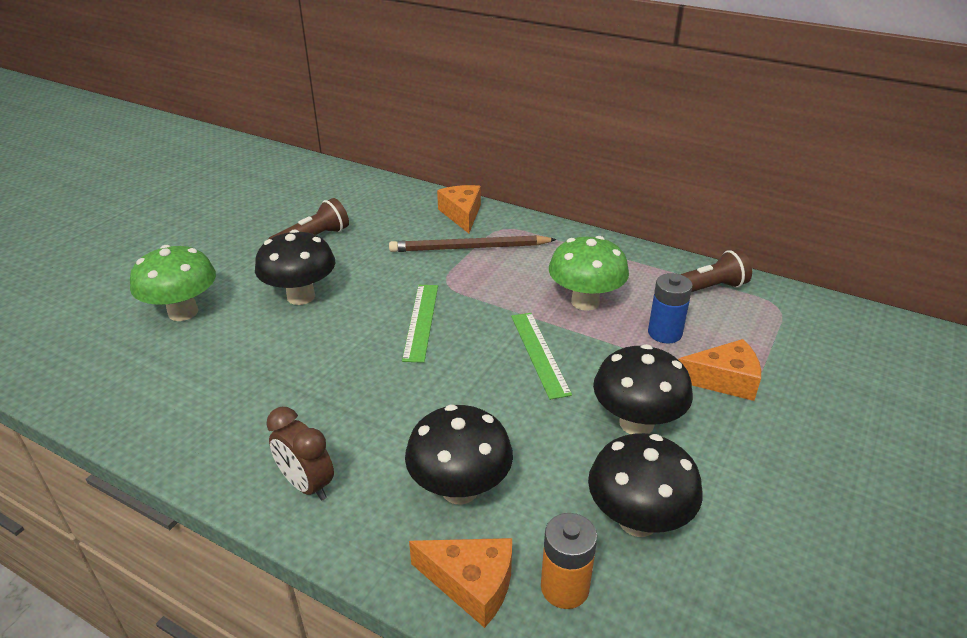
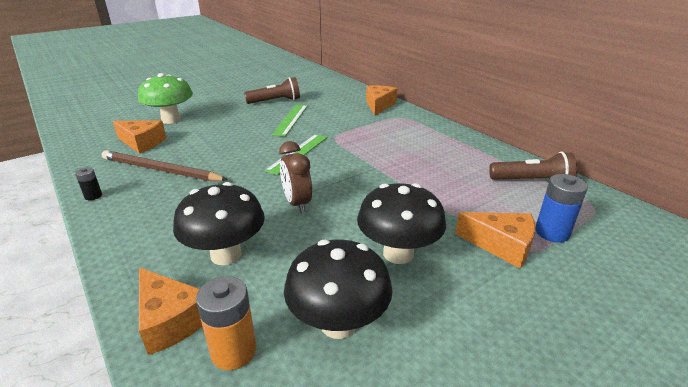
camera: 25 degrees right, 5 degrees down
(181, 365) = (142, 143): none -> orange cheese
(203, 470) = (93, 196): none -> black battery
(301, 296) = (240, 126): black mushroom -> none
(307, 485) = (137, 221): brown clock -> brown clock (297, 203)
(469, 248) = (367, 122): brown pencil -> brown pencil (160, 170)
(539, 353) = (361, 189): green ruler -> green ruler (291, 119)
(585, 302) = (424, 167): green mushroom -> none
(664, 333) = (473, 201): blue battery -> blue battery (552, 232)

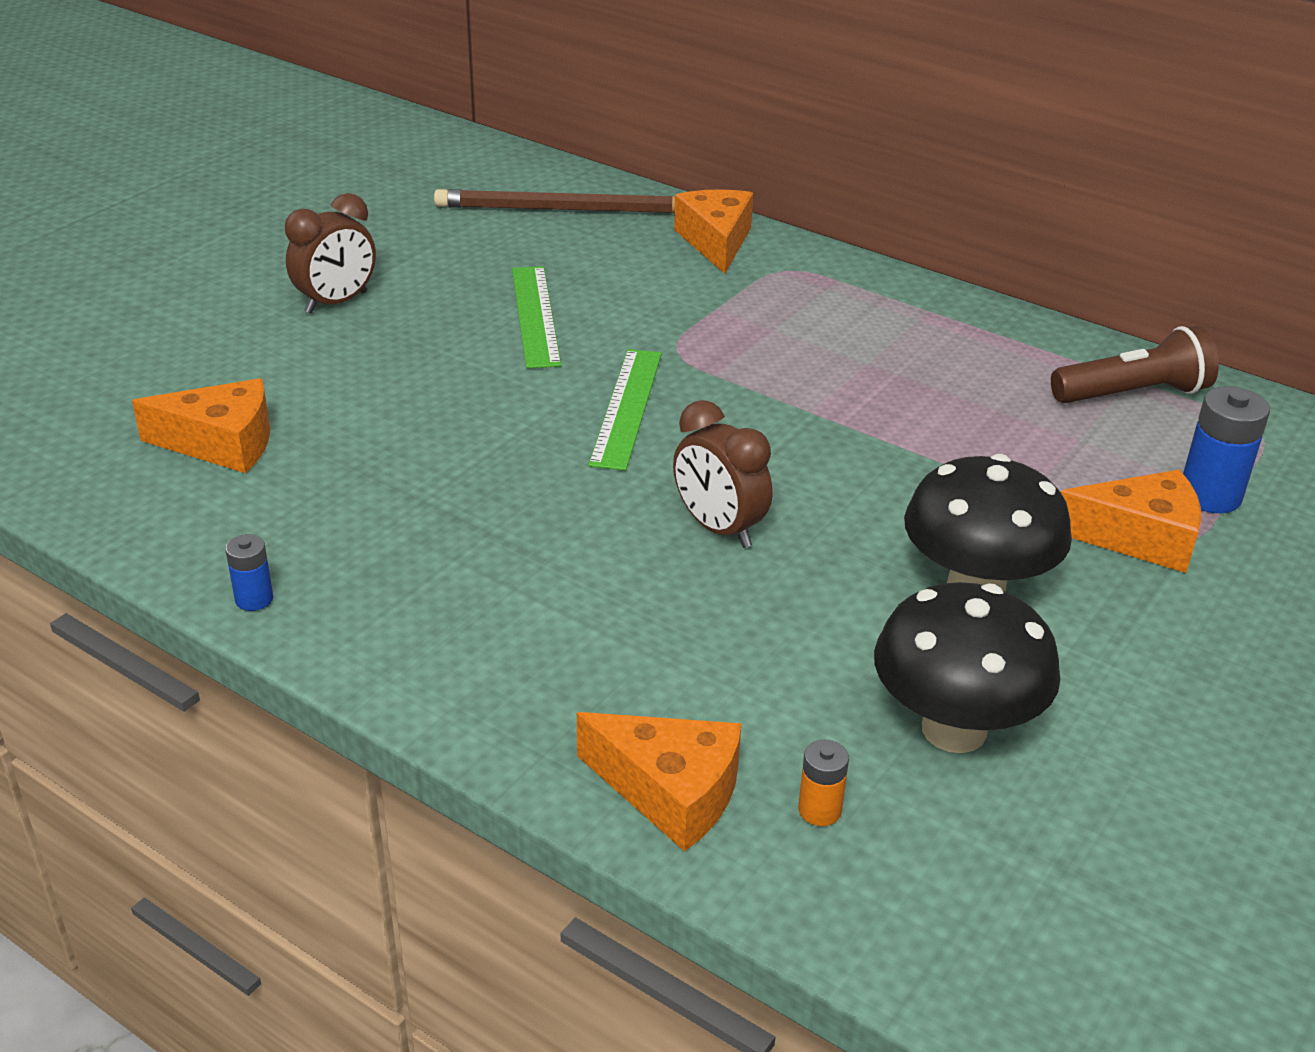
camera: 20 degrees left, 5 degrees up
(93, 196) = (254, 599): black battery -> blue battery
(160, 170) = (346, 507): brown pencil -> brown pencil (563, 209)
(171, 120) = (227, 363): green mushroom -> none
(226, 107) = (336, 303): none -> brown clock
(226, 254) = (666, 660): black mushroom -> none
(233, 351) = (819, 810): orange battery -> orange battery, size x0.55
(275, 101) = (451, 264): brown flashlight -> none

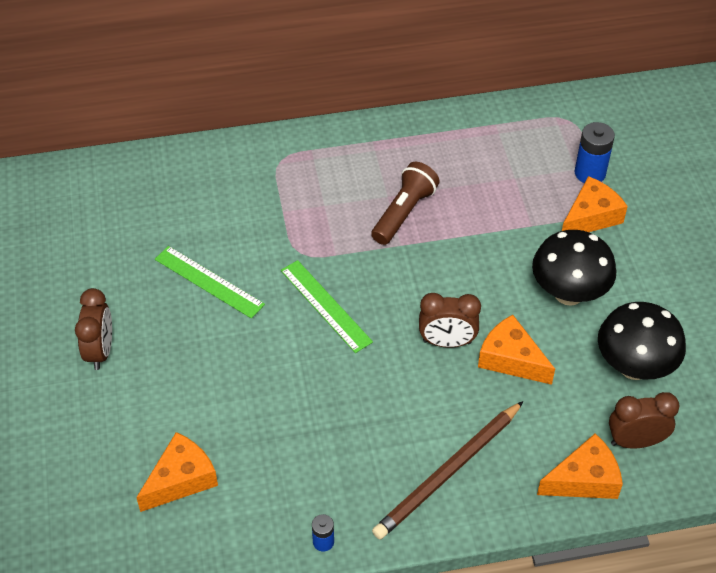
camera: 45 degrees left, 15 degrees up
(563, 209) = (120, 197): brown pencil -> brown pencil (448, 473)
(716, 241) = (225, 164): orange cheese -> orange cheese (511, 359)
(819, 810) = (635, 441): orange battery -> brown clock
(1133, 394) = (506, 133): brown flashlight -> brown flashlight (404, 212)

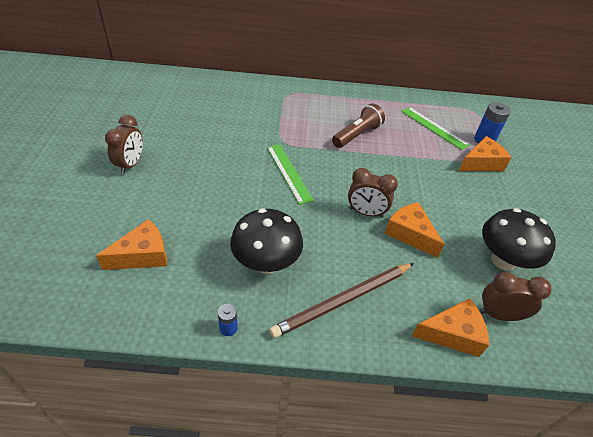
camera: 10 degrees right, 5 degrees down
(209, 282) = (218, 143): green ruler -> green ruler (434, 128)
(568, 293) = (460, 203): black mushroom -> black mushroom (266, 263)

